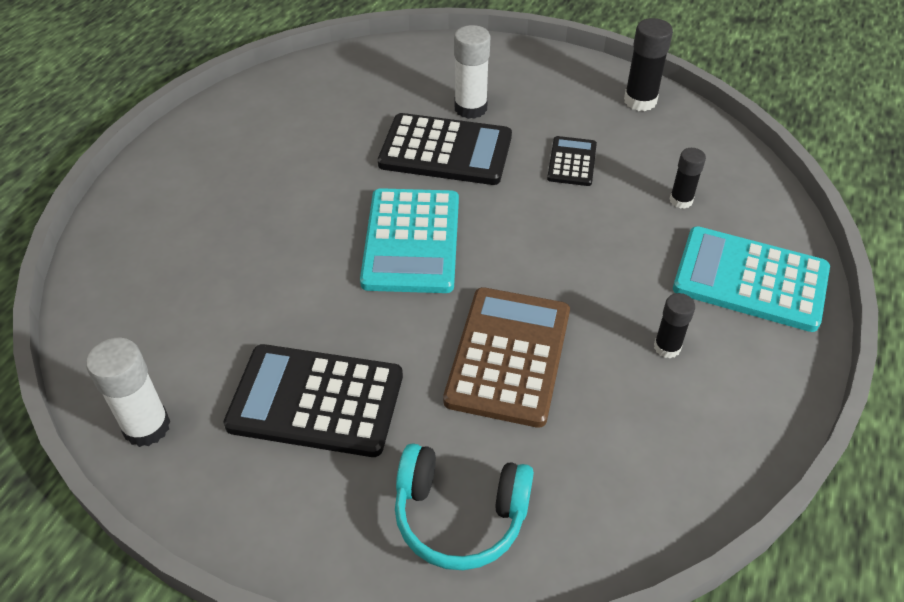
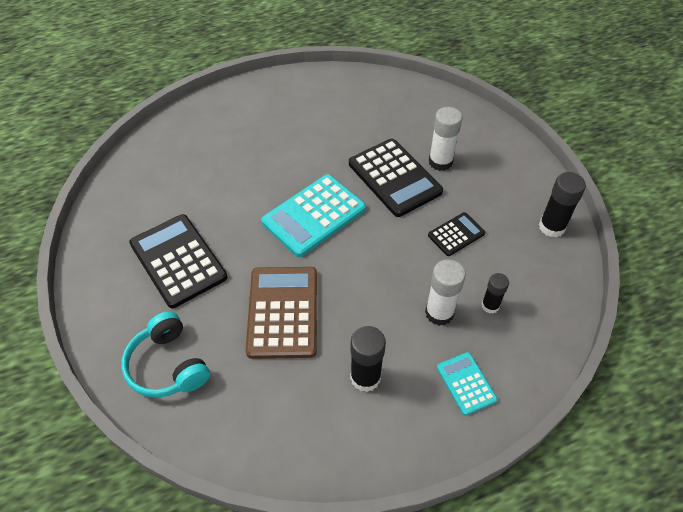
camera: 45 degrees right, 5 degrees up
(147, 427) = (107, 217): white glue stick -> white glue stick (439, 313)
(508, 356) = (283, 312): brown calculator -> brown calculator turned 60 degrees counterclockwise
(667, 347) = (365, 377): black glue stick -> black glue stick, size x1.59
(750, 279) = (466, 383): turquoise calculator -> turquoise calculator, size x0.53

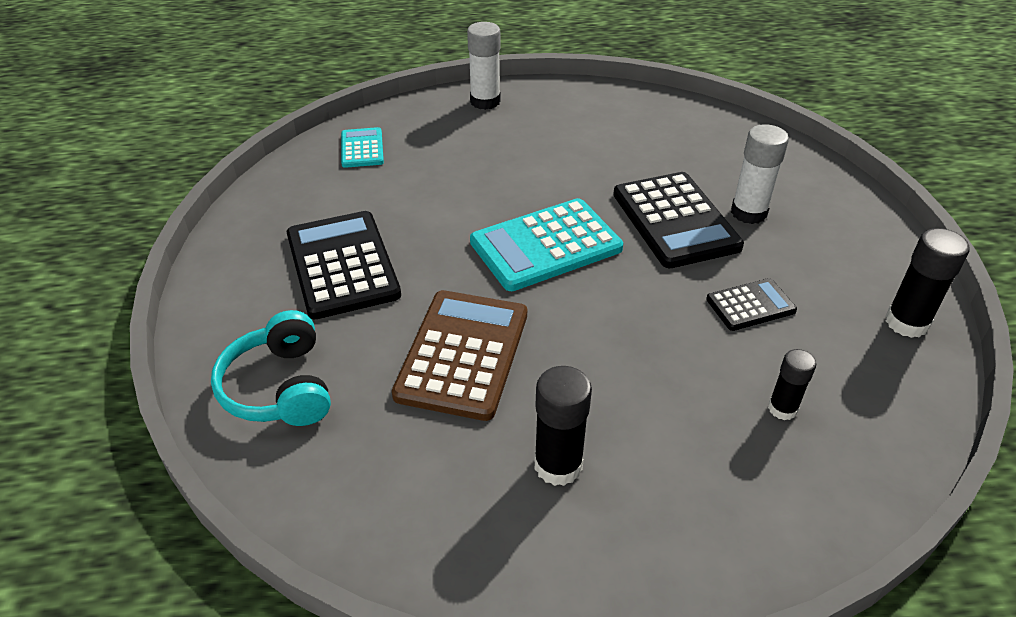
camera: 15 degrees right, 10 degrees down
(439, 313) = (698, 402): white glue stick -> white glue stick (485, 101)
(466, 383) = (716, 509): turquoise calculator -> turquoise calculator (362, 148)

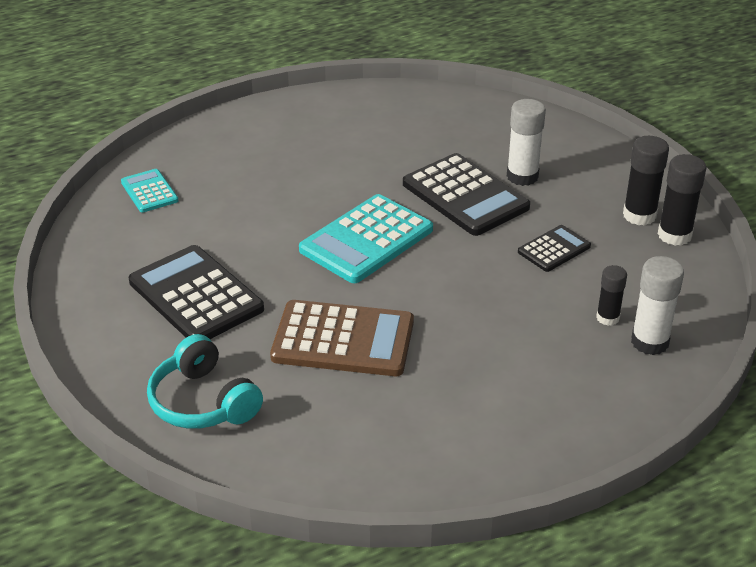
camera: 20 degrees left, 5 degrees down
(463, 354) = (343, 340): brown calculator -> brown calculator turned 105 degrees clockwise
(485, 101) = (242, 124): white glue stick -> white glue stick (649, 342)
(558, 465) = (460, 398): black glue stick -> black glue stick (639, 215)

